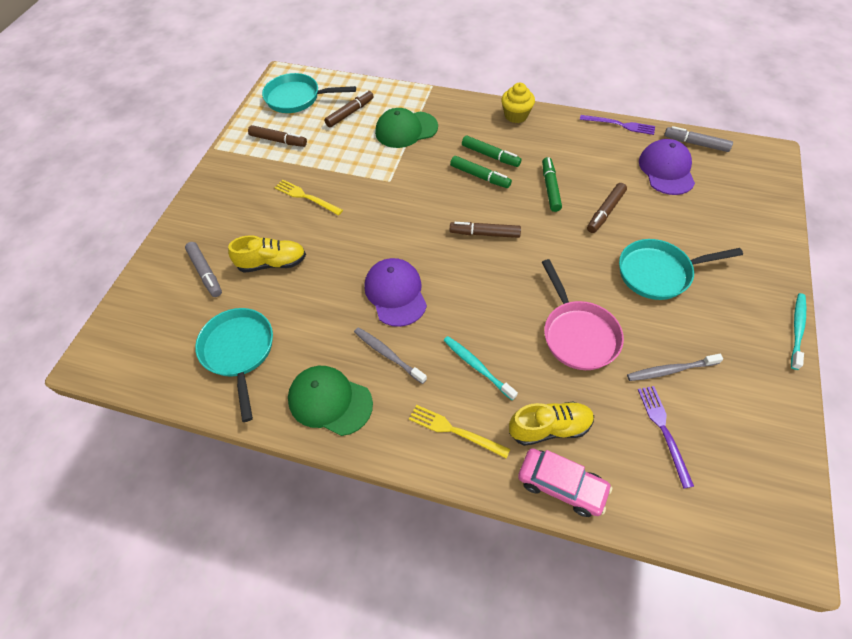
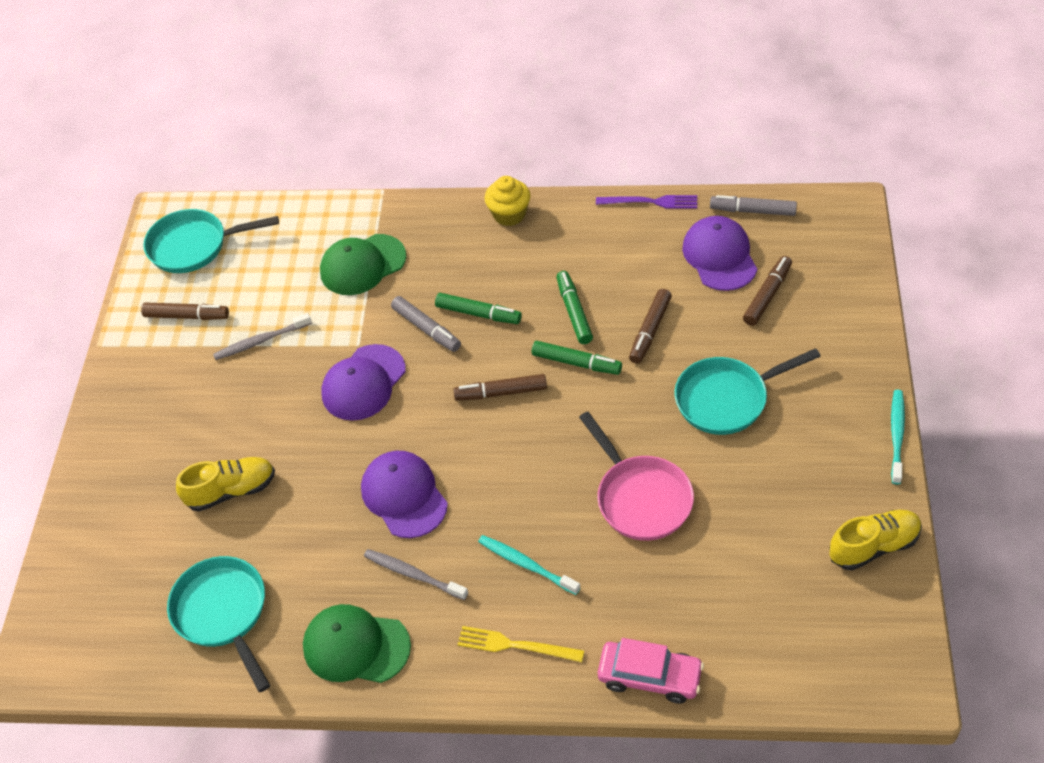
camera: 10 degrees left, 5 degrees down
(205, 273) = (145, 523): grey marker -> grey marker (426, 329)
(306, 197) = (250, 391): yellow fork -> none
(350, 113) = (277, 254): brown marker -> brown marker (767, 295)
(386, 207) = (363, 383): none -> purple cap
(490, 156) = (486, 281): green marker -> green marker (576, 363)
(549, 428) = (625, 616): yellow shoe -> yellow shoe (873, 546)
(663, 431) = (756, 589): purple fork -> none
(670, 370) = (755, 517): grey toothbrush -> grey toothbrush (260, 341)

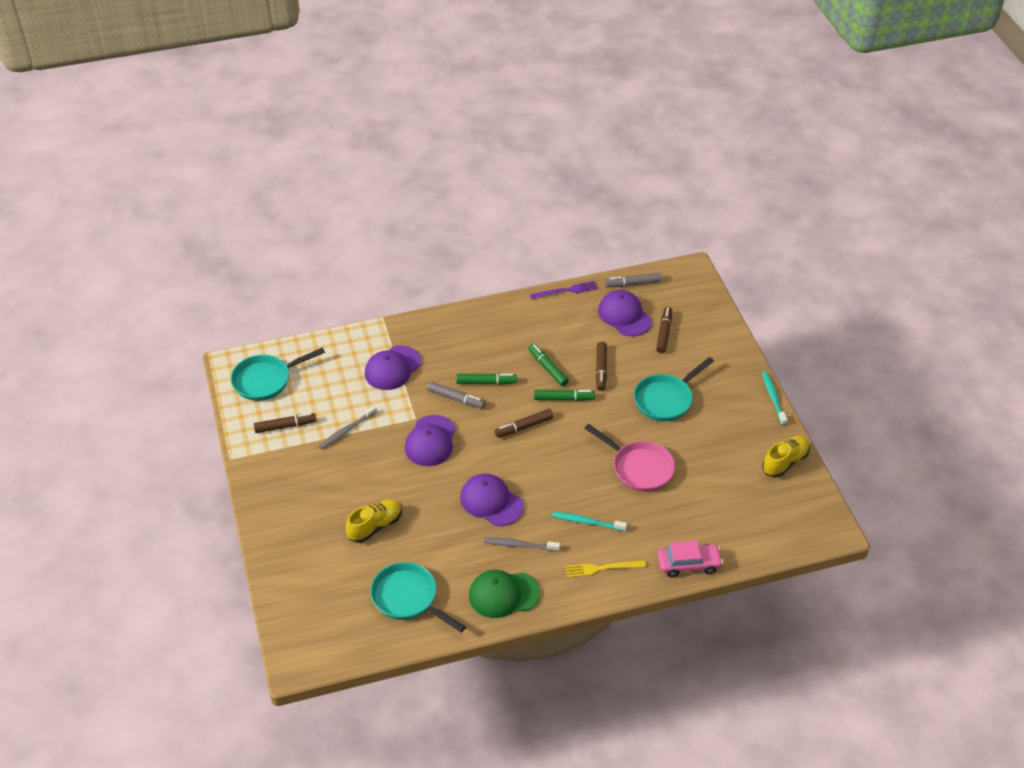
camera: 25 degrees left, 5 degrees down
(362, 265) = (392, 368): green cap -> purple cap
(509, 214) = (477, 316): yellow cupcake -> none

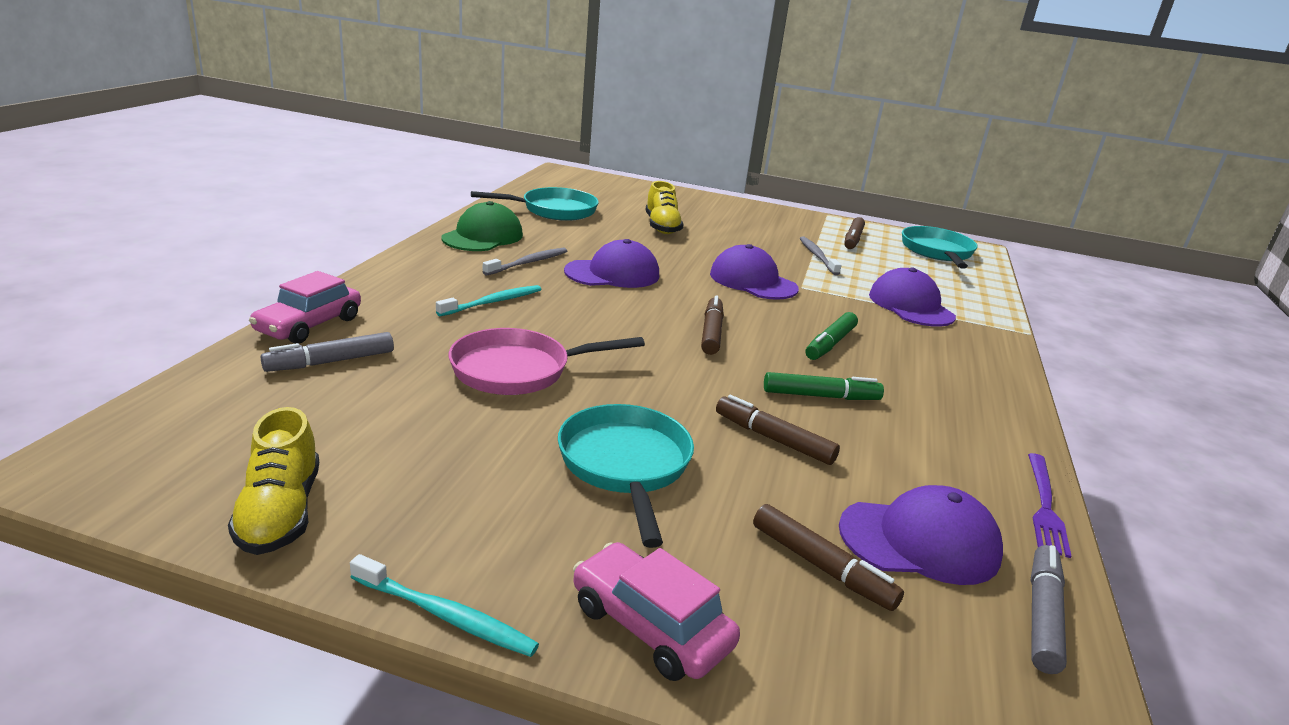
camera: 120 degrees right, 20 degrees down
(456, 399) = (814, 317): grey marker -> grey marker (330, 362)
(563, 398) = (736, 379): green marker -> none
(602, 568) = (416, 282): yellow fork -> none
(729, 357) = (650, 626): none -> pink car

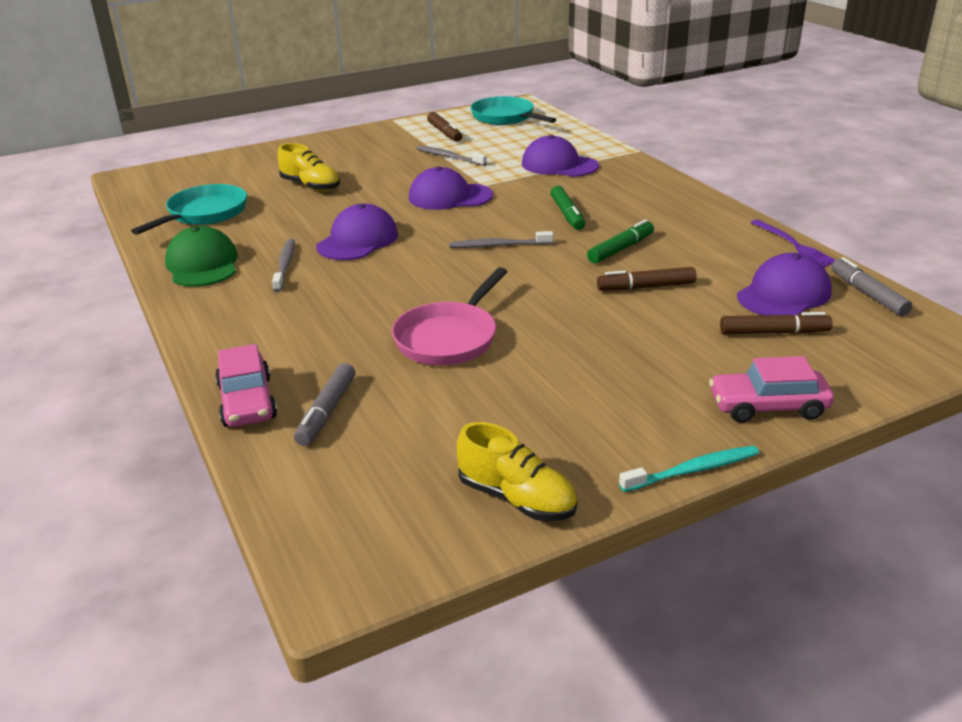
camera: 40 degrees left, 5 degrees up
(493, 302) = (330, 306): turquoise toothbrush -> none
(625, 465) = (614, 348): turquoise pan -> none
(711, 333) = (498, 245): brown marker -> grey toothbrush

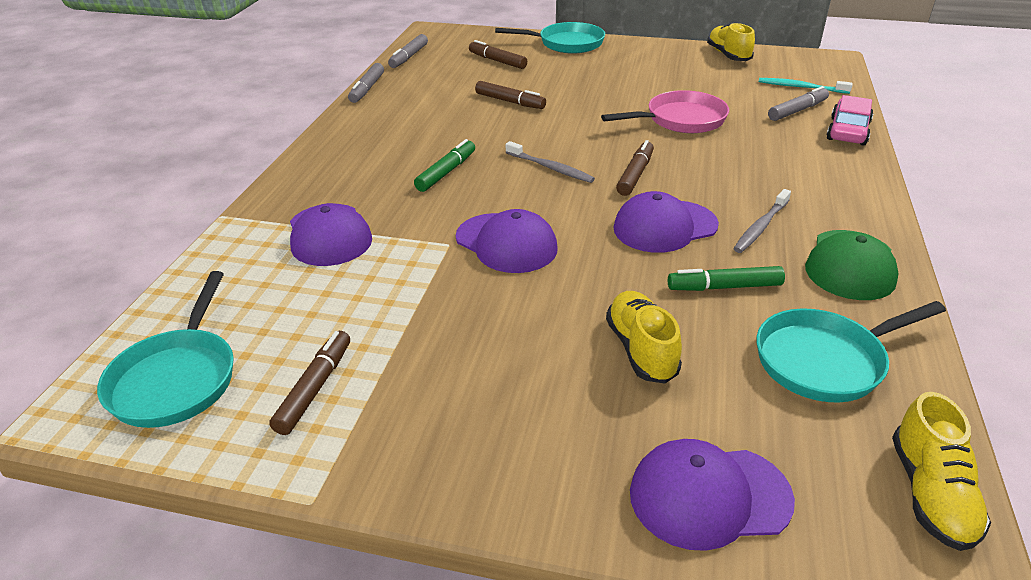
camera: 140 degrees left, 5 degrees up
(140, 191) = (930, 493): none -> yellow shoe
(424, 266) = (635, 175): none -> brown marker
(449, 157) = (403, 318): grey toothbrush -> none
(621, 249) = (471, 129): green marker -> green marker (724, 287)
(693, 470) = (638, 40): turquoise toothbrush -> turquoise toothbrush (800, 87)
(768, 406) = (566, 44): pink car -> turquoise pan
(784, 294) = (447, 71): purple cap -> purple cap (709, 496)
(794, 245) = (367, 89): purple fork -> grey marker

